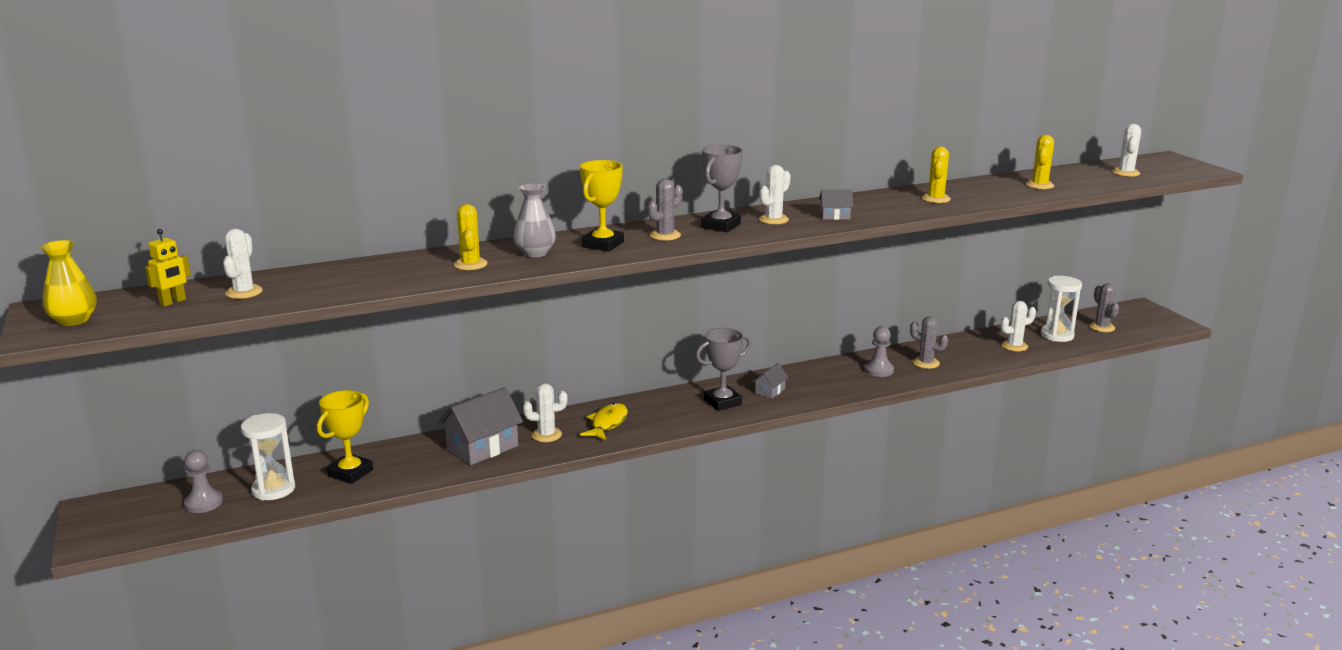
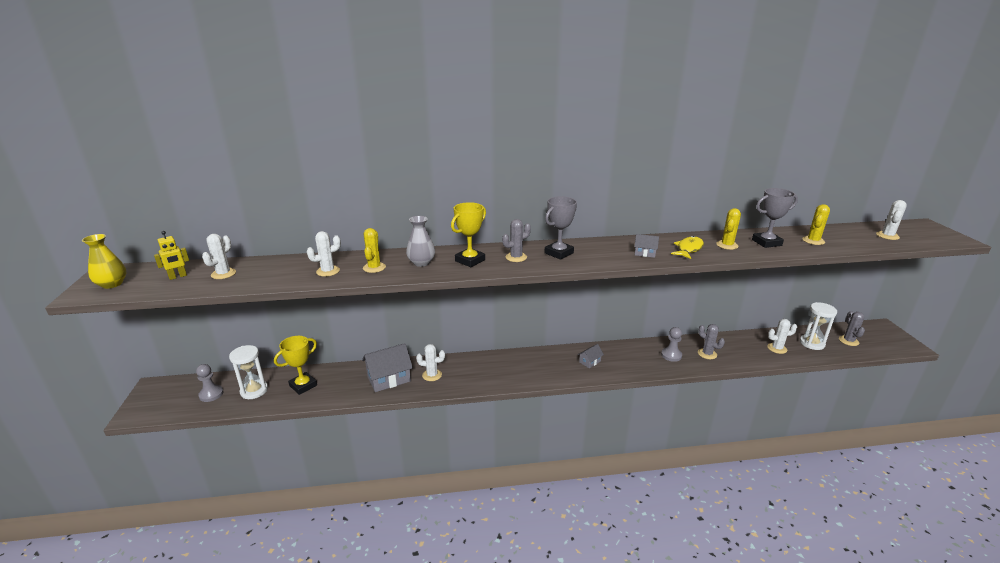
camera: 15 degrees right, 5 degrees up
(607, 423) = (473, 372): yellow fish -> yellow fish (688, 249)
(722, 402) = (554, 366): grey trophy -> grey trophy (766, 242)
(773, 220) = (598, 251): white cactus -> white cactus (328, 271)

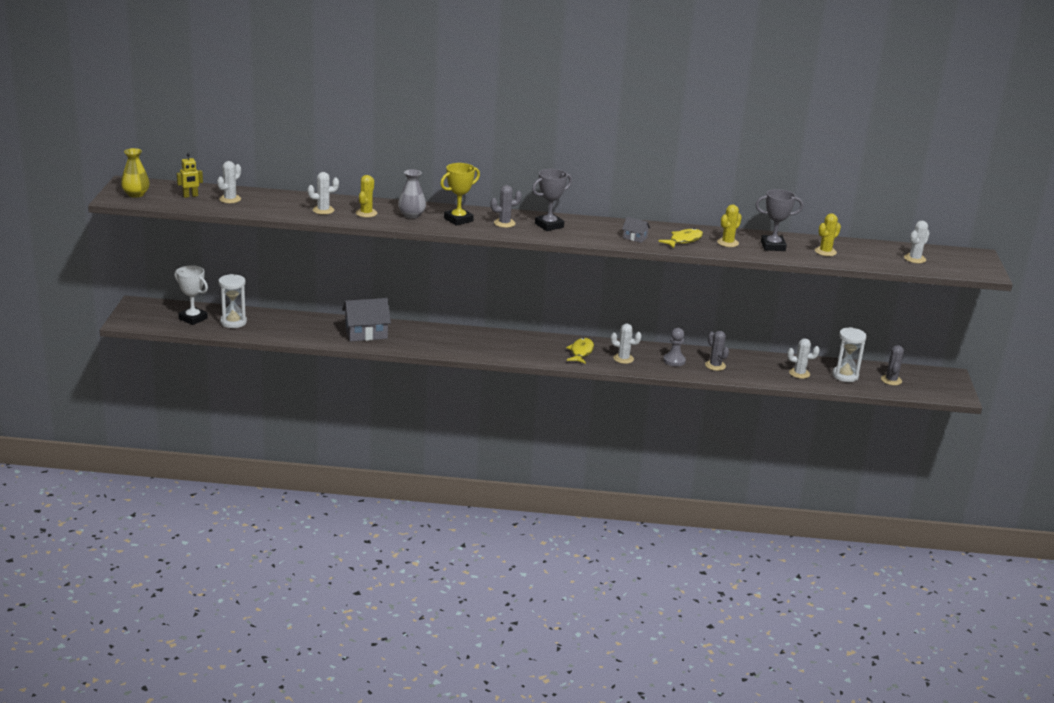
camera: 10 degrees right, 0 degrees up
(211, 394) = (193, 318): grey pawn -> white trophy
(303, 385) = (280, 325): yellow trophy -> none
(432, 375) = (410, 337): white cactus -> white cactus (623, 358)
(590, 362) = (581, 352): grey house -> yellow fish

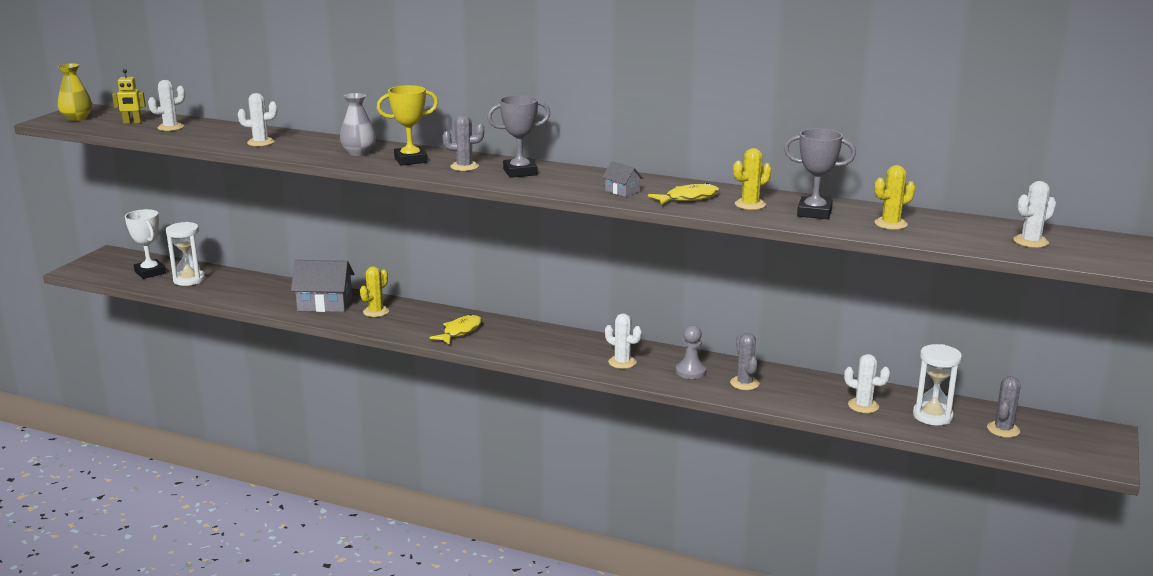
camera: 20 degrees right, 5 degrees down
(366, 213) = (307, 148): yellow cactus -> yellow cactus (376, 312)
(581, 352) = (571, 349): yellow fish -> yellow fish (460, 331)

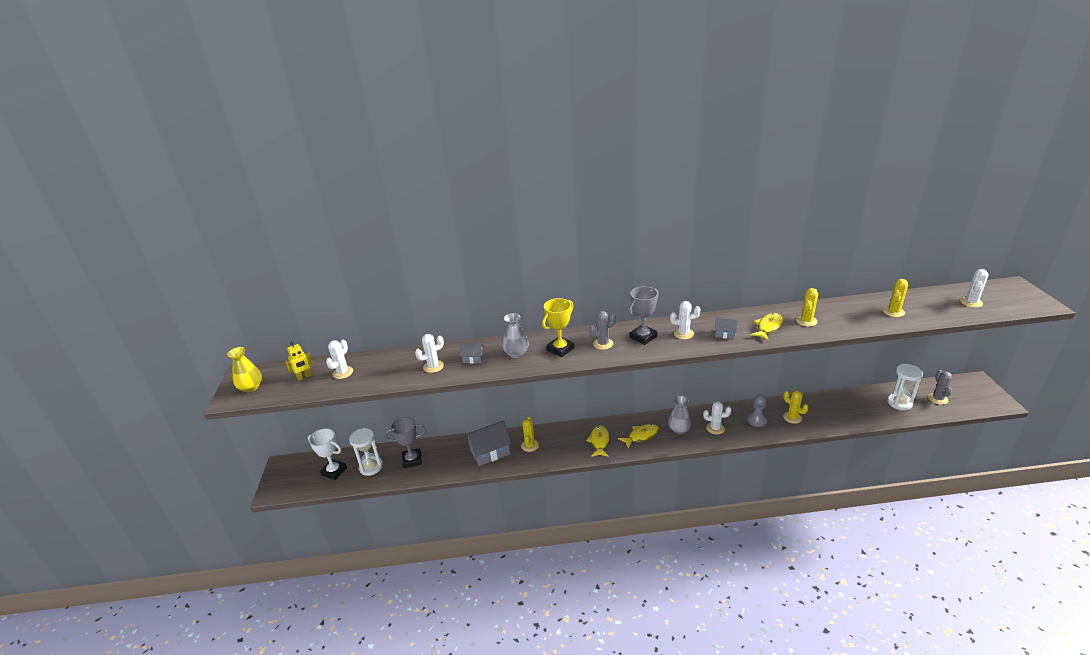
camera: 25 degrees left, 10 degrees up
(309, 146) = (473, 359): none -> grey house
(518, 341) = (641, 436): none -> yellow fish
(573, 350) = (679, 429): none -> grey vase
(744, 383) = (792, 417): grey cactus -> yellow cactus
(814, 213) = (846, 316): grey trophy -> grey trophy (412, 460)
(863, 406) = (863, 409): white cactus -> white cactus (683, 334)

